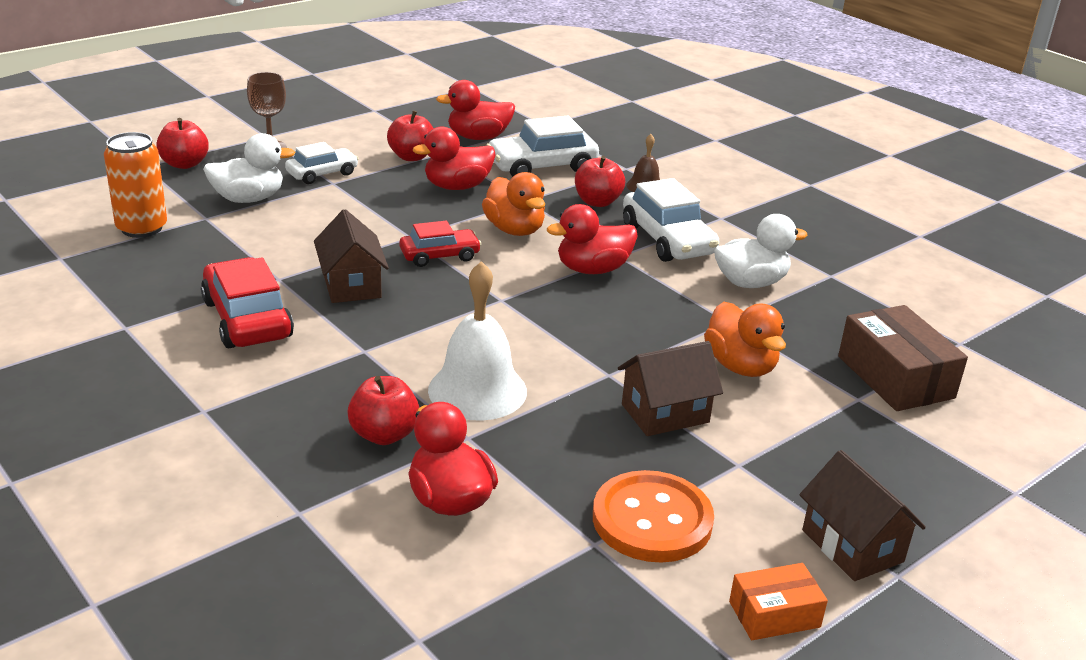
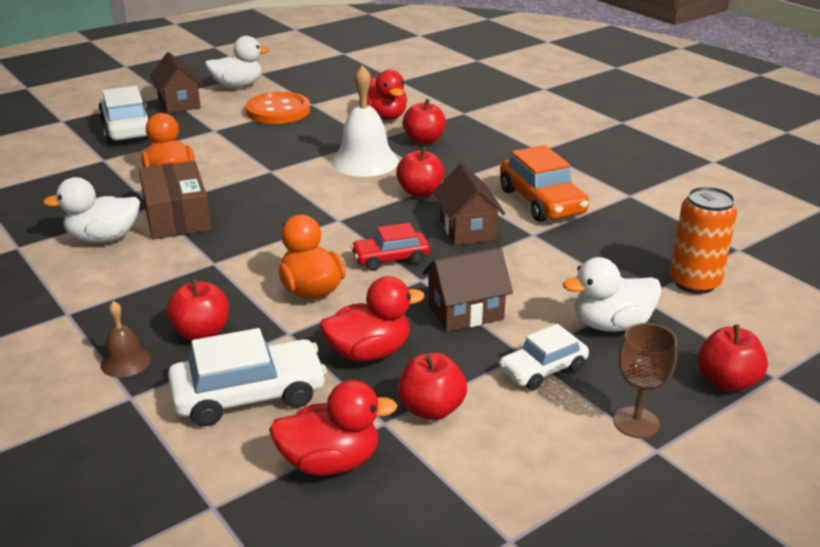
camera: 175 degrees left, 0 degrees up
(247, 319) = (541, 202): red car -> orange car
(401, 335) = (420, 192): none -> red apple
(592, 269) = (246, 248): red duck -> none
(665, 413) = (243, 151): brown house -> brown house (465, 312)
(667, 240) = (151, 282): white car -> white car (127, 128)
(774, 614) = (237, 86): orange box -> white duck
(895, 377) = (61, 171): brown box -> brown box (177, 216)

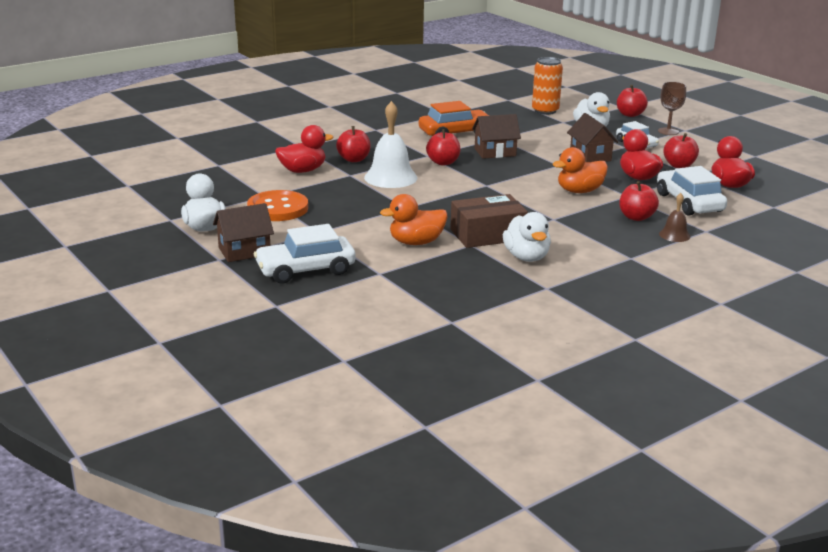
camera: 90 degrees left, 5 degrees down
(390, 259) = (536, 171): red car -> none

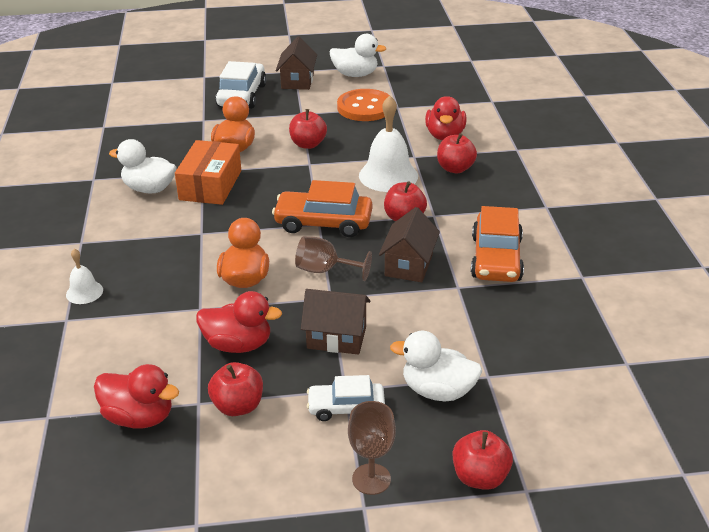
camera: 120 degrees right, 10 degrees up
(483, 184) = (323, 223): none -> orange car
(487, 235) = (210, 185): brown box -> orange box
(535, 172) = (325, 270): none -> brown goblet
(545, 111) = (549, 380): orange can -> none
(636, 217) = (146, 287): red apple -> red apple (308, 144)
(674, 235) = (84, 292): brown bell -> white bell
(689, 203) = (134, 347): white car -> none

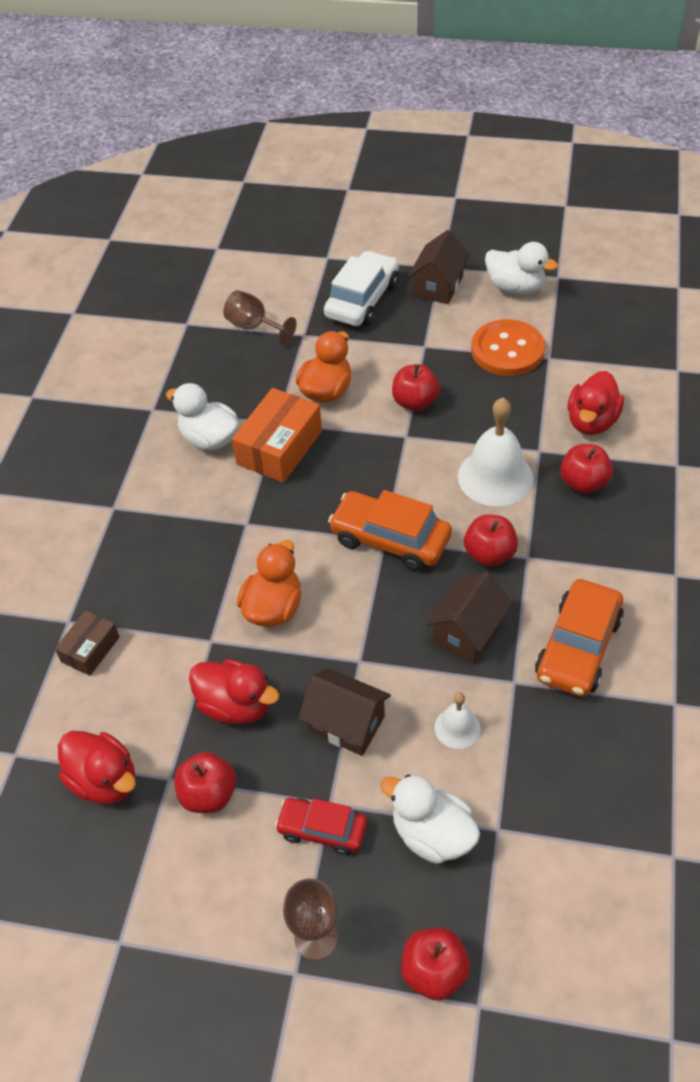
camera: 20 degrees right, 15 degrees up
(84, 292) = (97, 585): white bell -> white bell (457, 728)
(93, 334) = (90, 649): none -> brown box
(325, 270) = (367, 617): brown goblet -> brown goblet (254, 327)
(346, 407) = (322, 830): white car -> red car

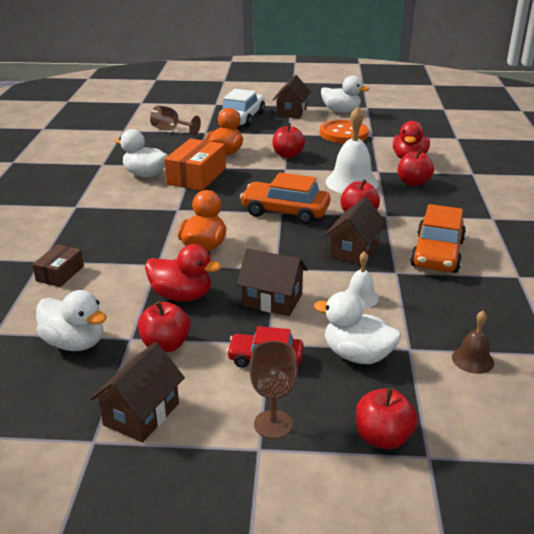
camera: 10 degrees left, 20 degrees down
(104, 780) = (75, 343): red duck -> white duck
(173, 906) = (141, 414): none -> brown house
(570, 856) = (472, 360): none -> brown bell

